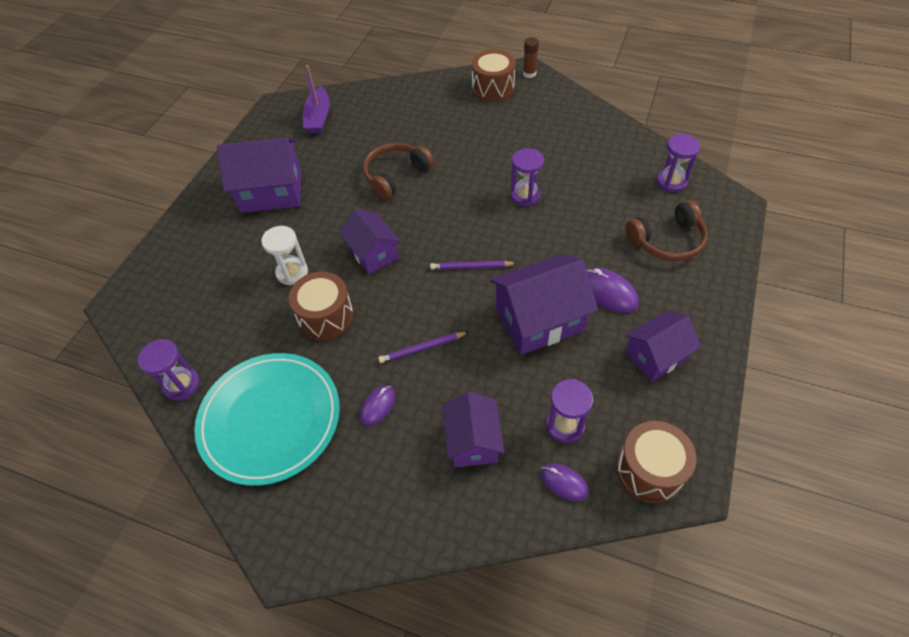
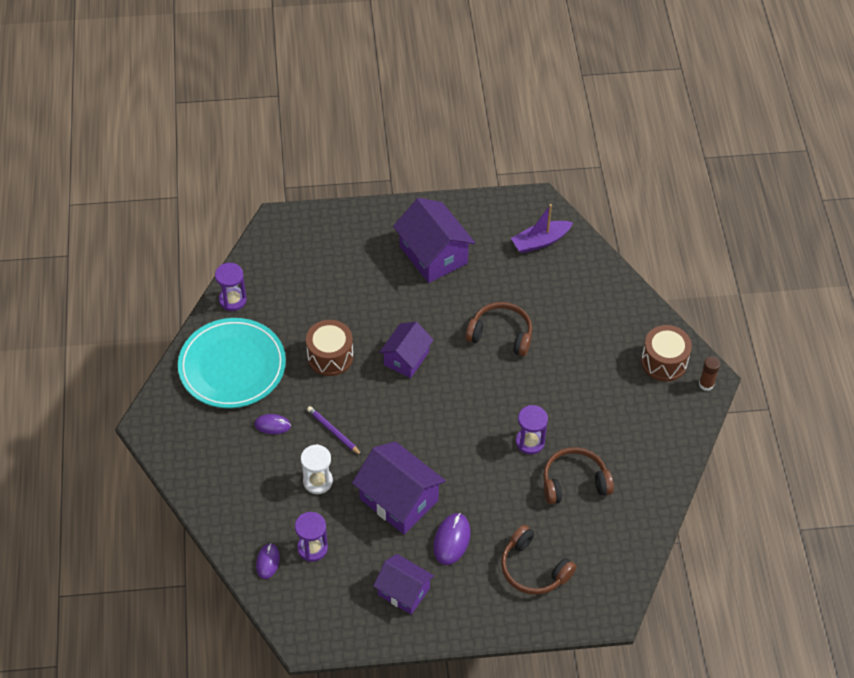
camera: 60 degrees right, 0 degrees up
(292, 272) = (359, 313): white hourglass -> white hourglass (317, 481)
(471, 267) = (428, 432): purple pencil -> none
(473, 441) = (273, 495): purple house -> none
(584, 181) = (574, 482): none -> brown headphones
(649, 470) = (301, 612): brown drum -> none
(671, 182) = (612, 553): purple hourglass -> none

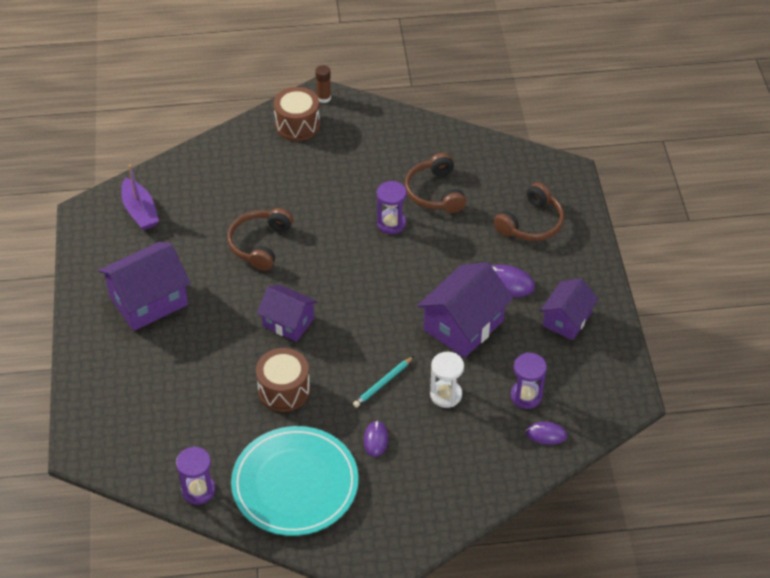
camera: 90 degrees left, 5 degrees down
(333, 431) = (383, 383): purple pencil -> turquoise pencil

